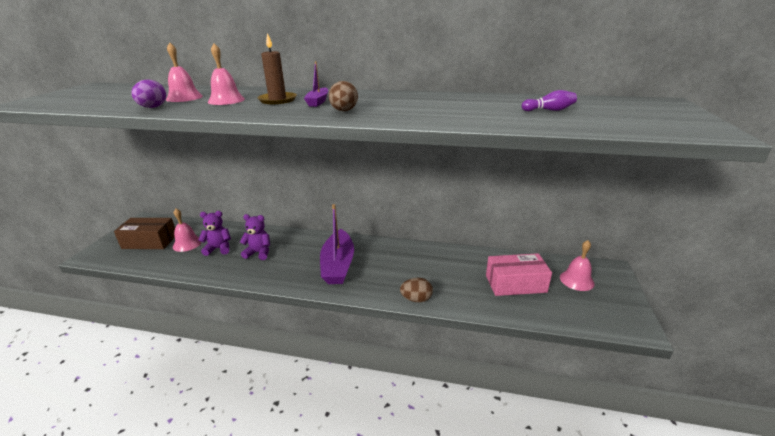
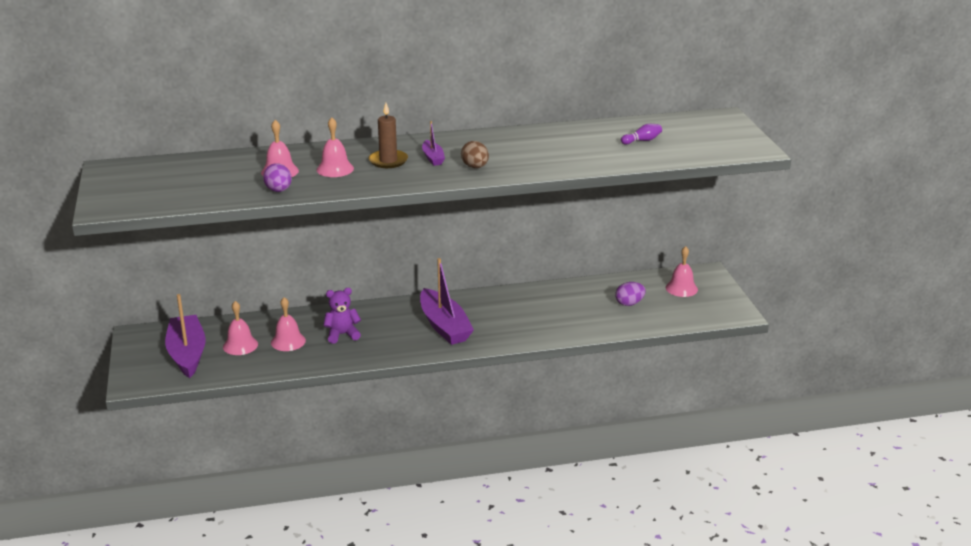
camera: 25 degrees left, 0 degrees up
(150, 241) = (187, 354): brown box -> purple boat
(219, 248) = (288, 341): purple teddy bear -> pink bell
(416, 299) = (547, 337): brown egg -> none
(515, 284) = (629, 303): pink box -> purple egg

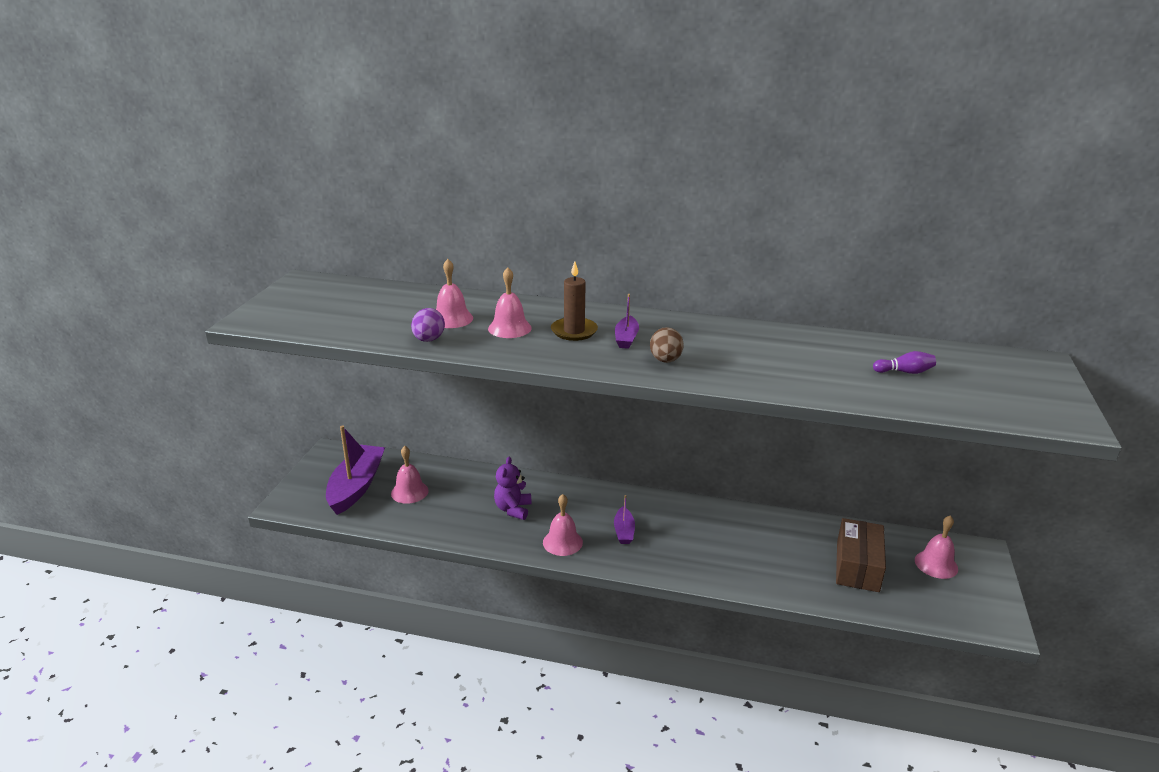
camera: 25 degrees right, 0 degrees up
(288, 341) = (456, 501): pink bell -> pink bell (562, 542)
(342, 334) = (513, 509): purple teddy bear -> purple teddy bear turned 90 degrees counterclockwise
(444, 326) = (624, 531): purple boat -> purple boat, size x0.48
(629, 303) = (857, 566): purple egg -> brown box

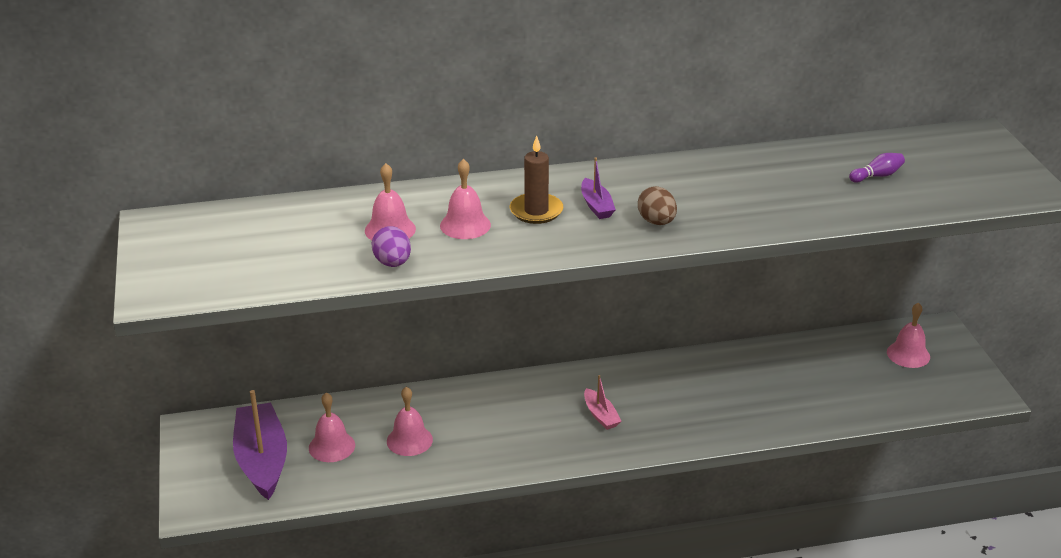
camera: 25 degrees left, 5 degrees up
(513, 509) = (466, 429): purple teddy bear -> none
(562, 542) = (546, 447): pink bell -> pink bell (409, 440)
(624, 531) = (601, 415): purple boat -> pink boat
(857, 566) = (842, 379): brown box -> none

